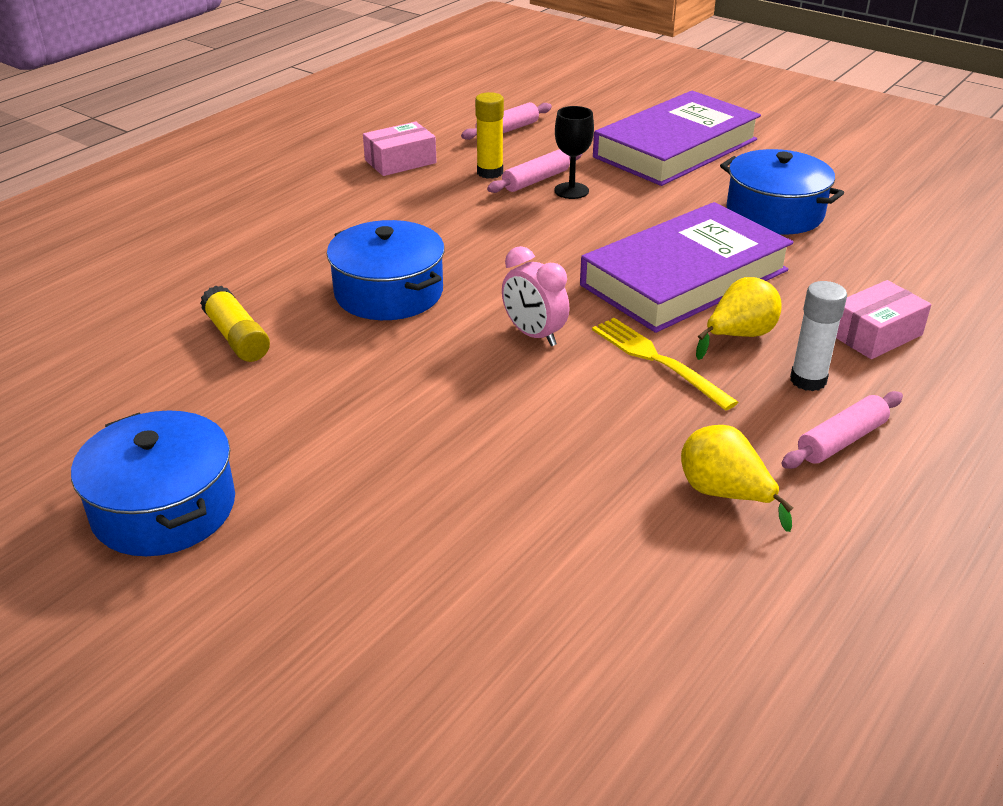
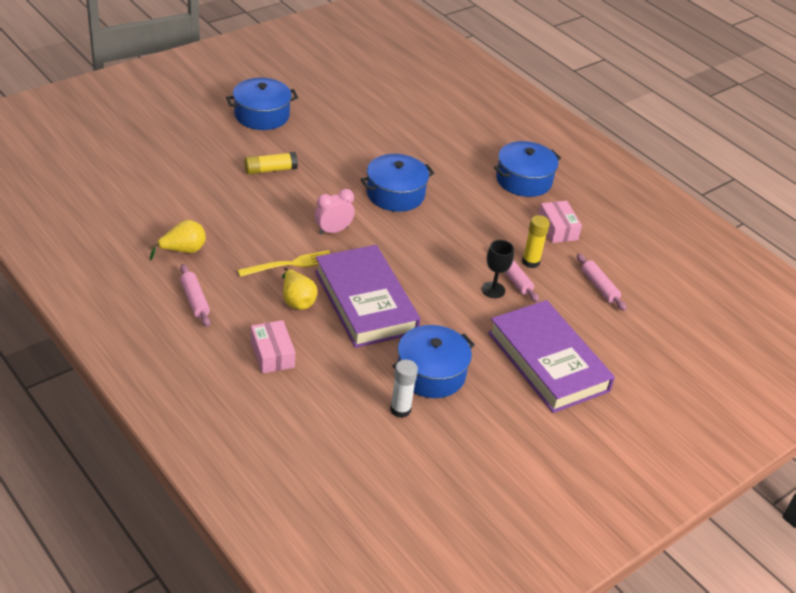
camera: 100 degrees right, 5 degrees up
(237, 337) = (374, 144): yellow glue stick -> yellow glue stick (270, 170)
(289, 193) = (524, 180): none -> blue pot
(808, 380) = (246, 309): white glue stick -> white glue stick (400, 409)

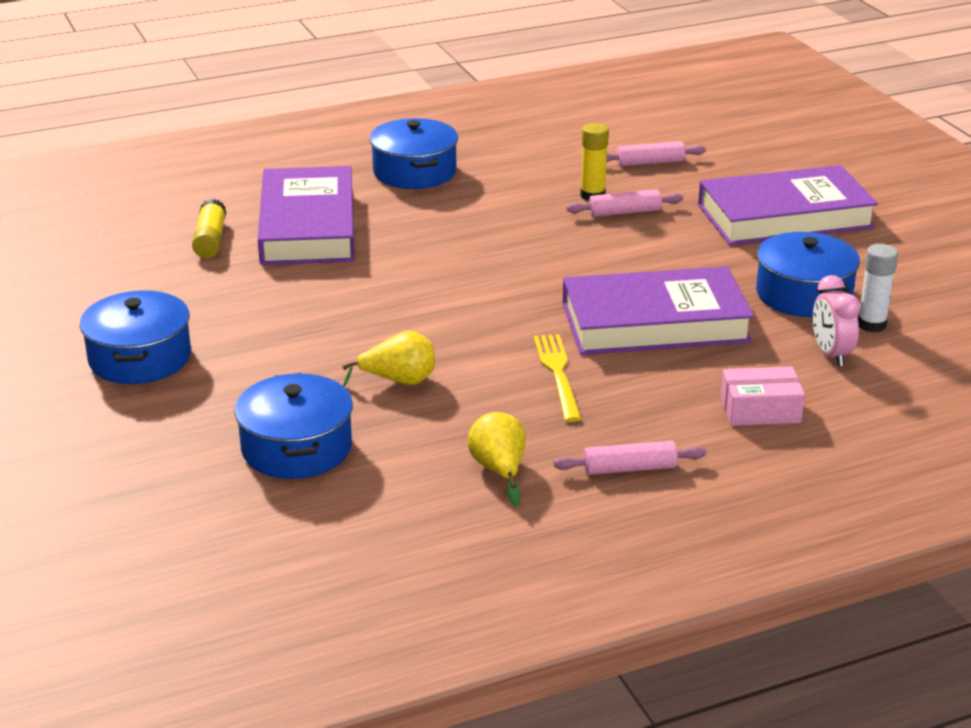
camera: 70 degrees left, 10 degrees down
(270, 170) = (306, 366): yellow glue stick -> yellow glue stick (210, 240)
(297, 300) = (644, 377): yellow pear -> yellow pear (399, 381)
(333, 231) = (485, 328): pink clock -> pink clock (830, 354)
(395, 194) = (412, 267): blue pot -> blue pot (296, 448)
(429, 148) = (308, 226): none -> purple book
(493, 290) = (644, 229): black goblet -> none
(557, 229) = (528, 168): pink box -> none

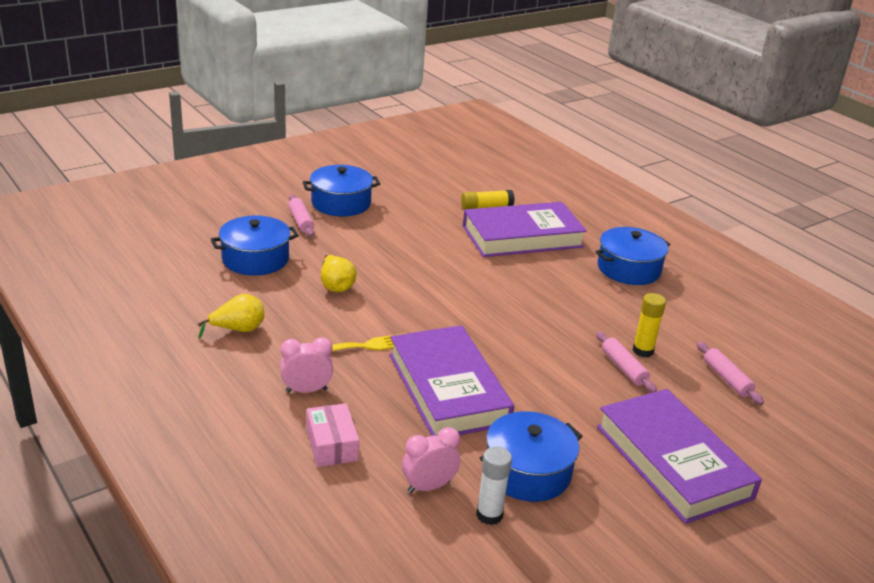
camera: 75 degrees right, 0 degrees up
(629, 468) = (245, 382): pink rolling pin -> pink rolling pin (301, 221)
(650, 421) = (306, 390): none -> pink clock

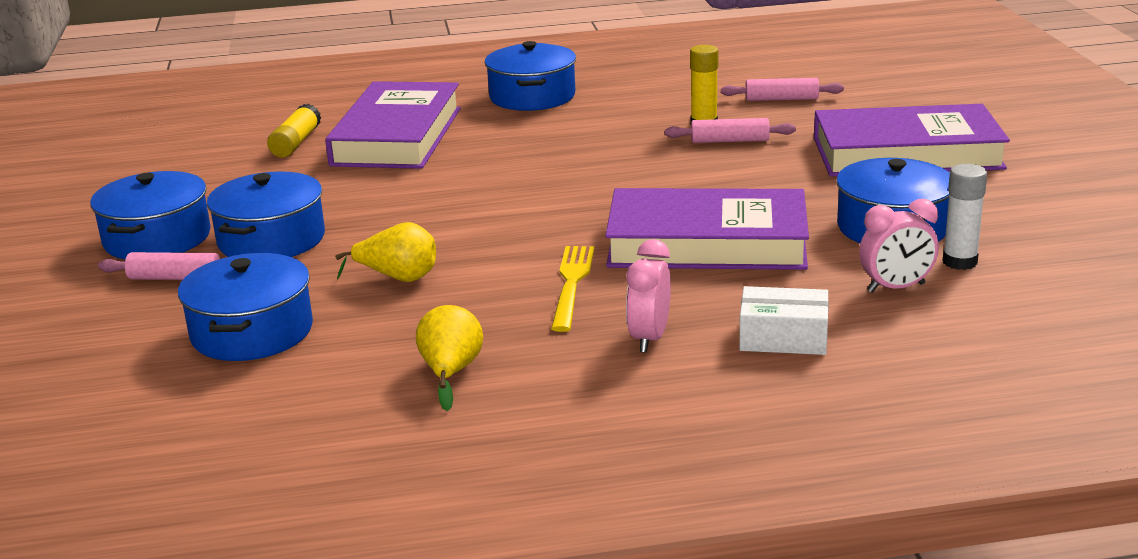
camera: 60 degrees left, 5 degrees down
(332, 445) = (783, 338): pink box -> white box
(359, 235) = (271, 239): none -> blue pot
(428, 486) = (896, 288): pink clock -> pink clock turned 105 degrees counterclockwise

